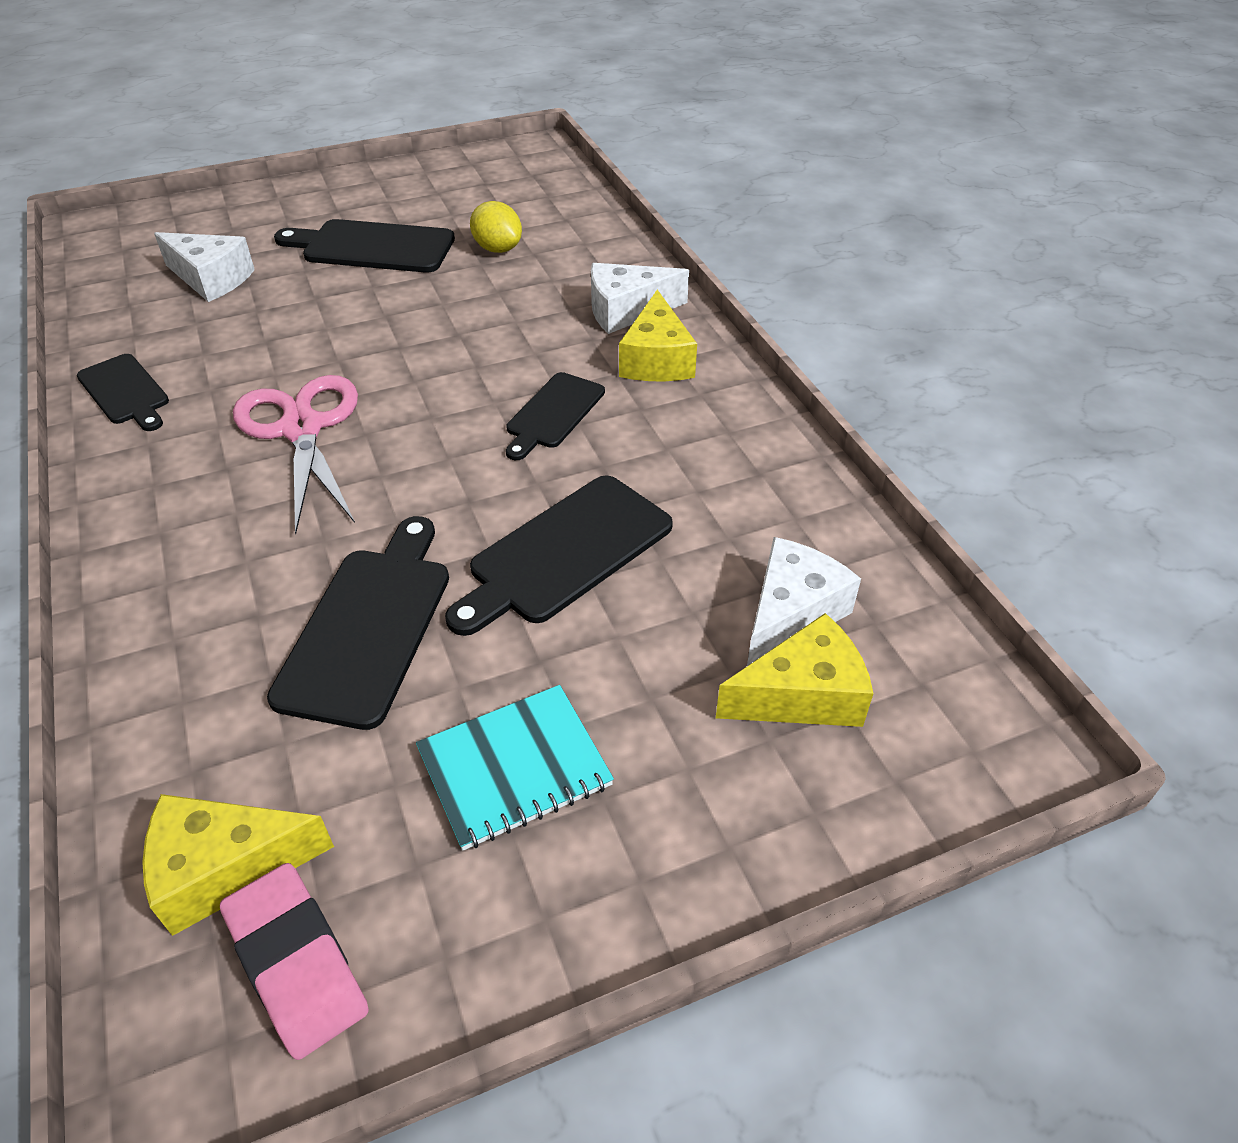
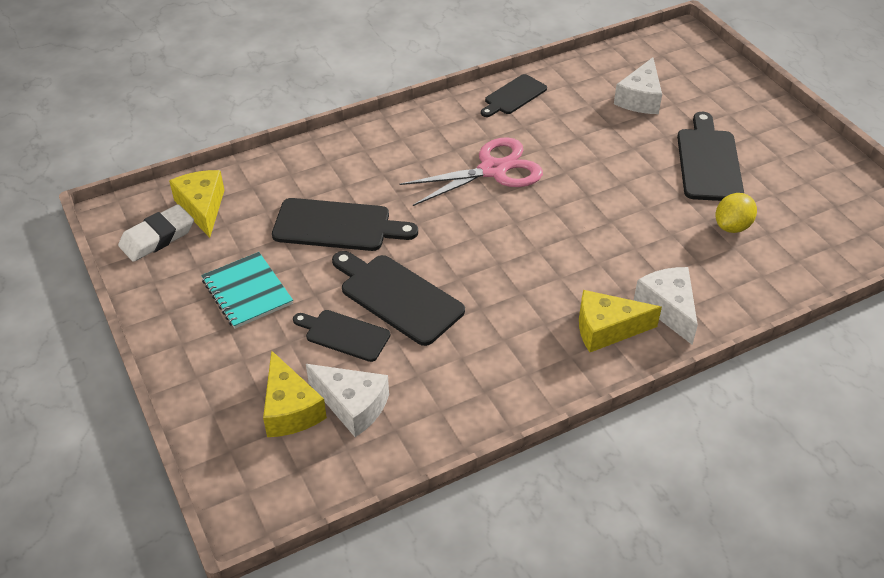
camera: 85 degrees right, 0 degrees up
(296, 963) = (157, 237): pink eraser -> white eraser
(553, 413) = (530, 279): black cutting board -> black cutting board (344, 334)

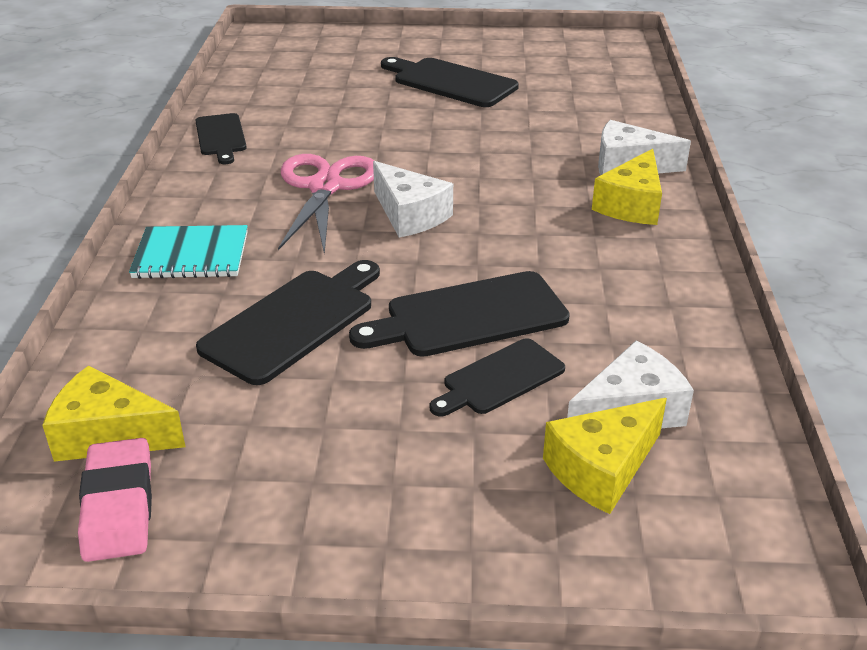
camera: 60 degrees left, 10 degrees down
(157, 237) = (118, 506): white eraser -> pink eraser
(247, 292) = (340, 442): turquoise notebook -> turquoise notebook (191, 255)
(290, 409) = (602, 469): yellow cheese -> yellow cheese turned 135 degrees clockwise
(640, 99) = (321, 80): white cheese -> white cheese (410, 215)
(732, 226) = (548, 102): yellow lemon -> none

